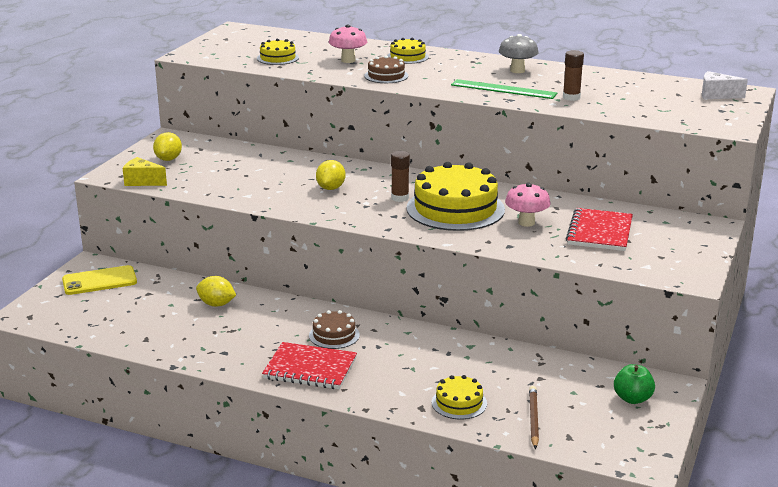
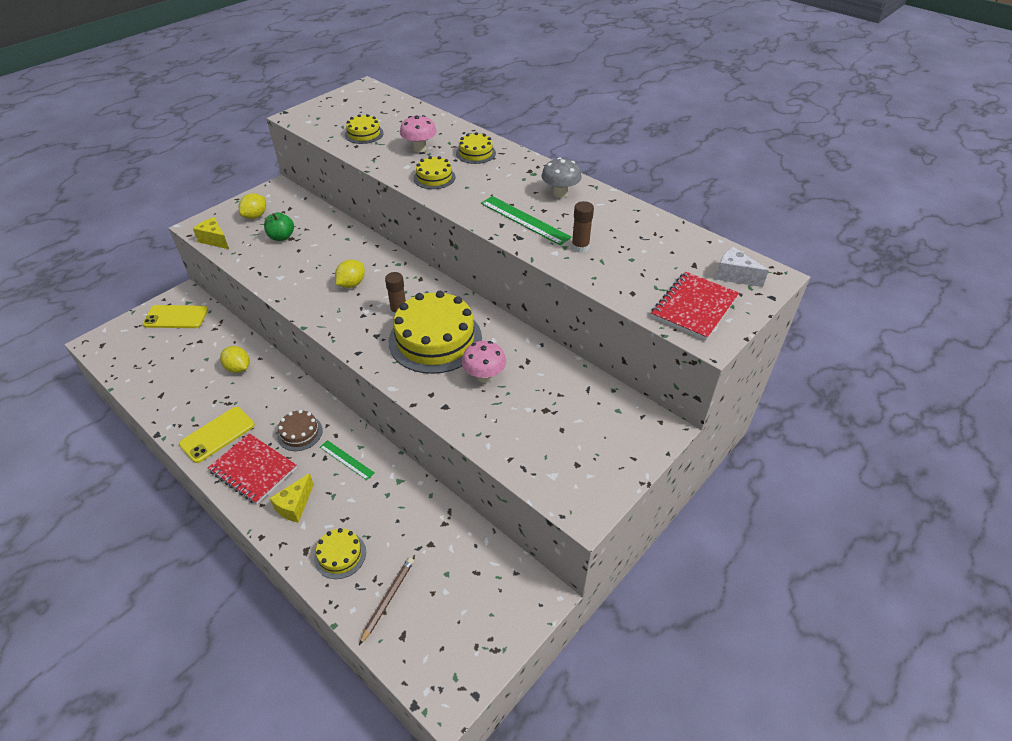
camera: 20 degrees right, 20 degrees up
(244, 353) = (217, 434): none -> yellow phone
(380, 382) = (295, 506): none -> yellow cheese
(386, 76) = (434, 177): brown cake -> yellow cake
(402, 343) = (346, 460): none -> green ruler
(600, 232) = (543, 409): red notebook -> red notebook (694, 307)
(632, 398) = (493, 601): green apple -> green apple (281, 237)

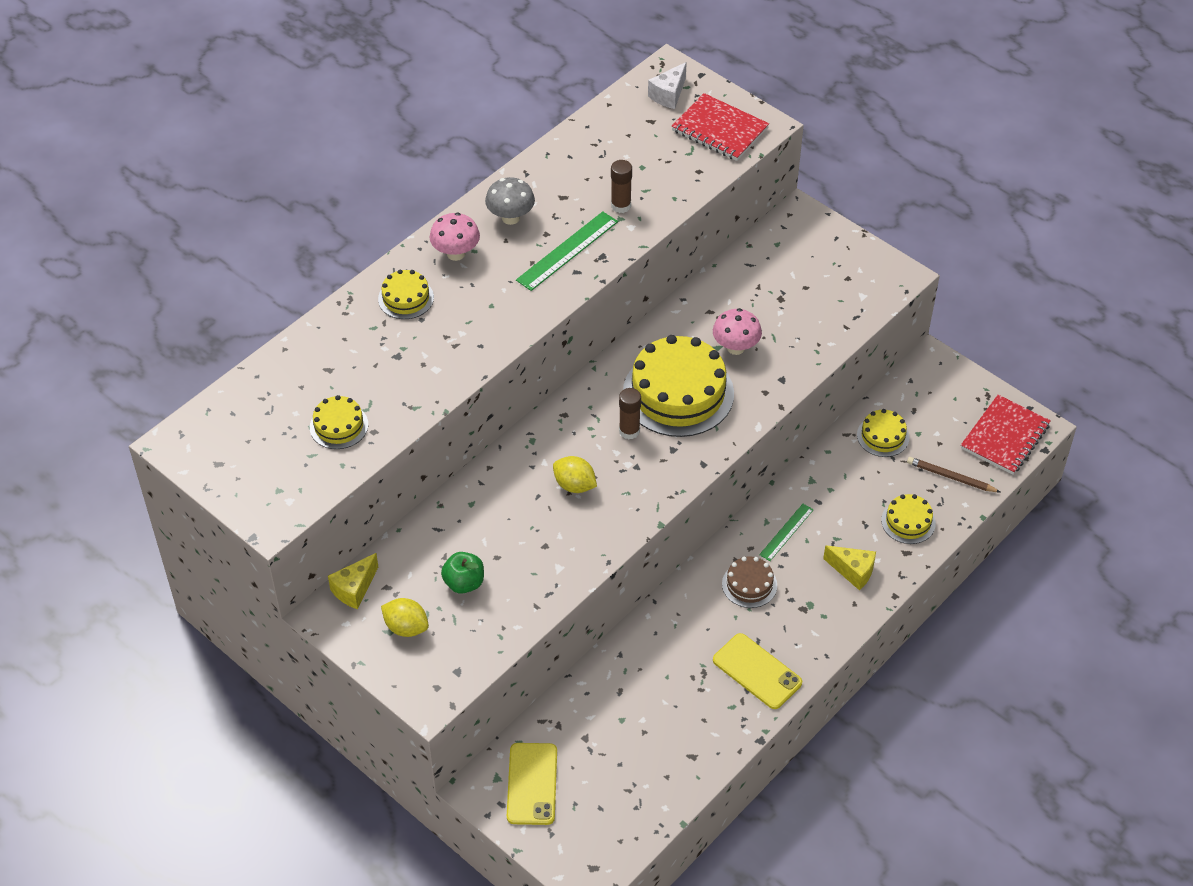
camera: 90 degrees left, 5 degrees up
(215, 240) = (468, 667): yellow cheese -> yellow cheese (354, 589)
(238, 368) = (640, 675): yellow lemon -> none
(253, 470) = (807, 621): red notebook -> red notebook (1005, 437)
(419, 148) = (388, 358): pink mushroom -> pink mushroom (456, 253)
(434, 177) = (467, 338): yellow cake -> yellow cake (883, 436)

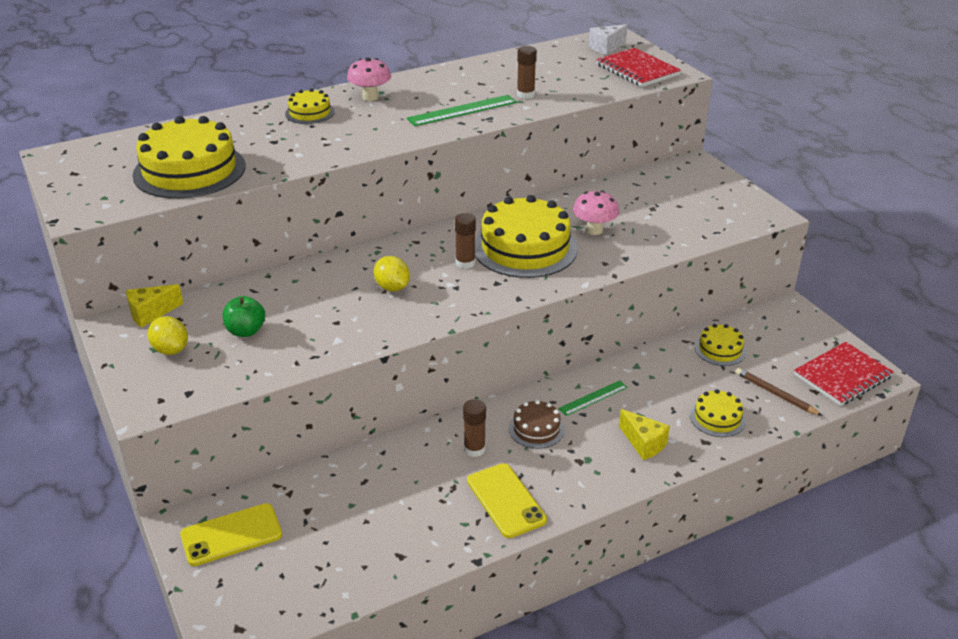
camera: 20 degrees right, 15 degrees down
(339, 426) = (189, 170): yellow cake -> yellow cake, size x2.04
(510, 218) = (430, 86): grey mushroom -> none
(532, 784) = (231, 535): yellow phone -> yellow phone turned 45 degrees clockwise
(703, 625) = (474, 449): none -> brown glue stick

